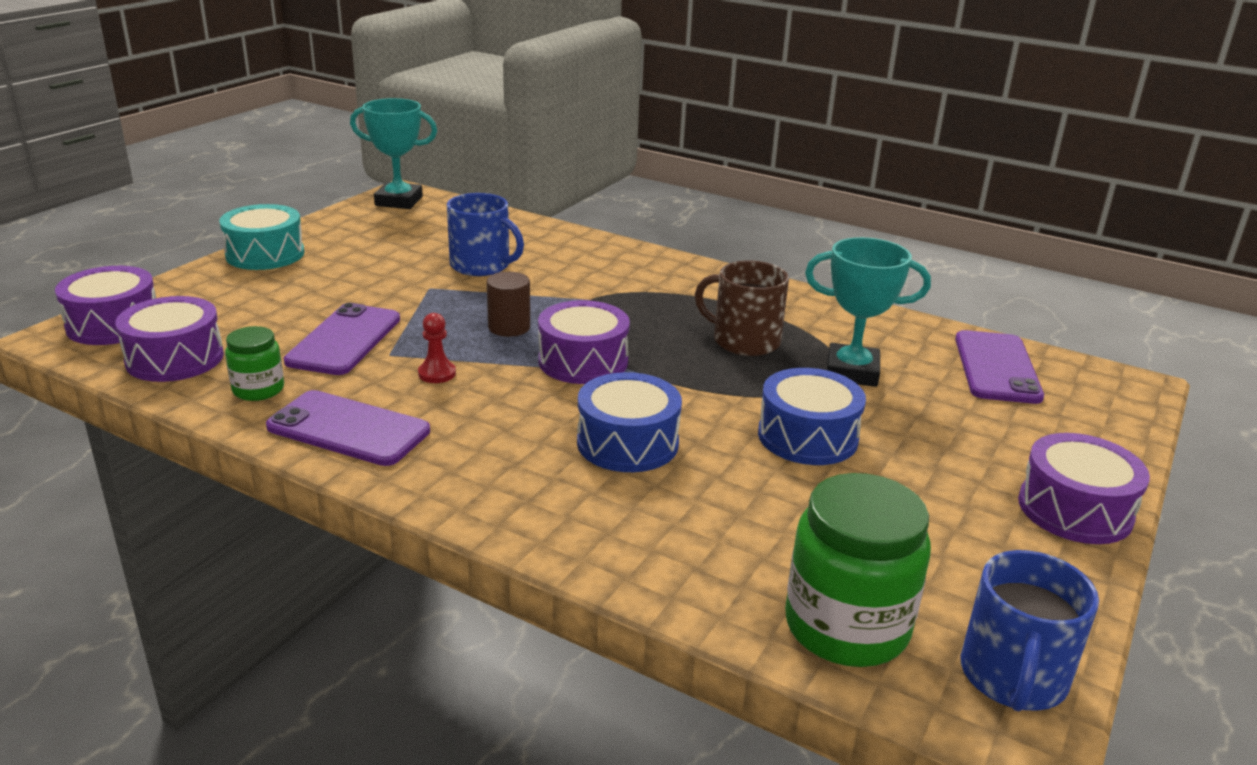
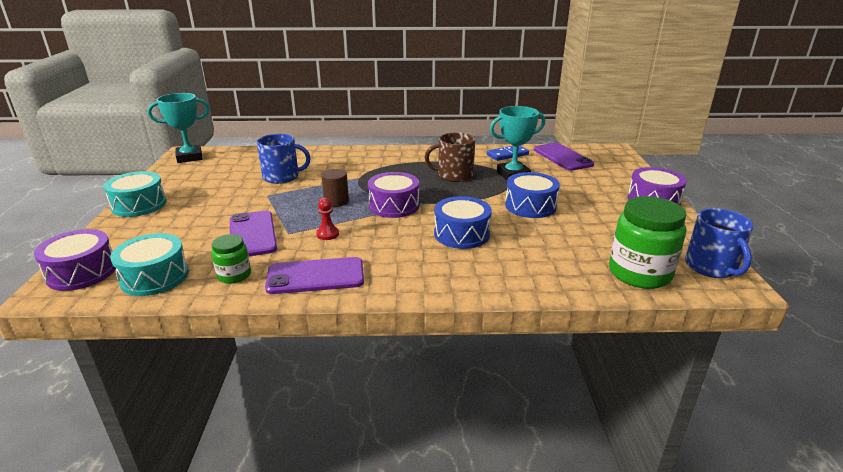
camera: 30 degrees left, 0 degrees up
(175, 358) = (155, 277): purple drum -> turquoise drum
(891, 332) = (507, 155): none -> blue domino

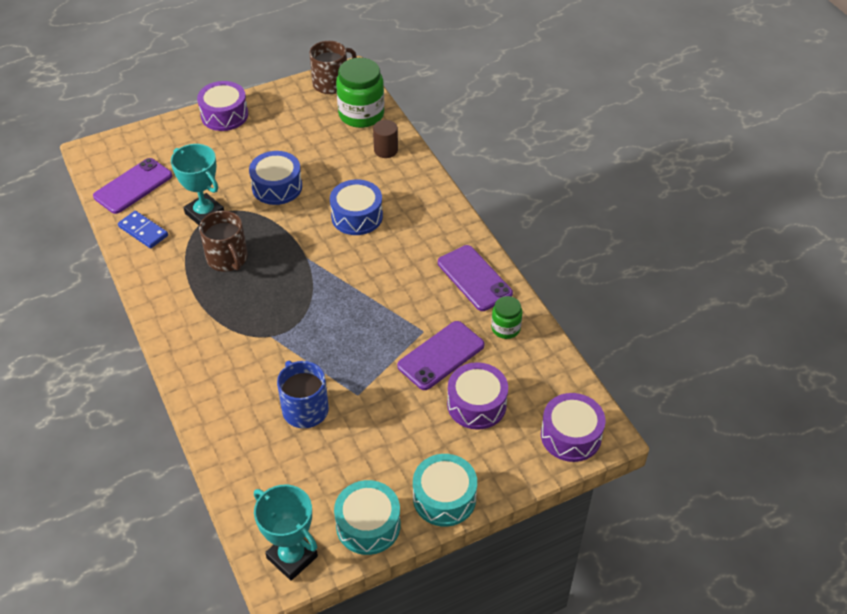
camera: 115 degrees left, 20 degrees up
(155, 277) = (542, 378): turquoise drum -> turquoise drum (368, 525)
(327, 234) = (408, 302): red pawn -> none
(336, 201) = (341, 327): brown cylinder -> brown cylinder (386, 150)
(394, 206) = (327, 279): purple drum -> purple drum (476, 404)
(711, 267) = (331, 83): blue mug -> brown mug

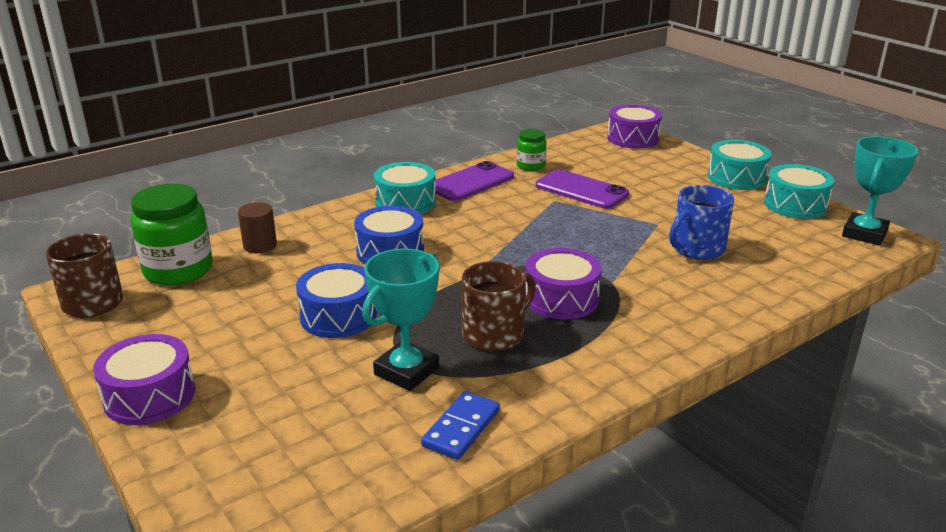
camera: 100 degrees left, 20 degrees down
(133, 186) = (348, 468): purple phone -> none
(441, 231) = (405, 202): none -> turquoise drum
(476, 404) = (628, 172): purple drum -> purple drum (561, 299)

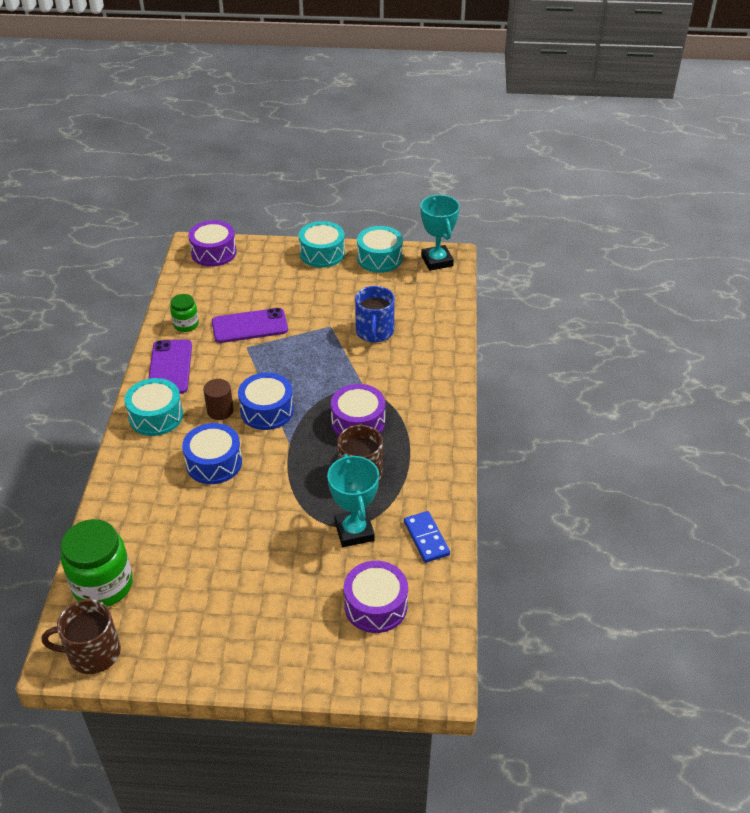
camera: 50 degrees left, 15 degrees up
(150, 396) = (252, 663): purple drum -> purple drum (375, 605)
(260, 245) = (122, 524): brown cylinder -> brown cylinder (220, 411)
(338, 316) = (263, 530): blue drum -> blue drum (267, 410)

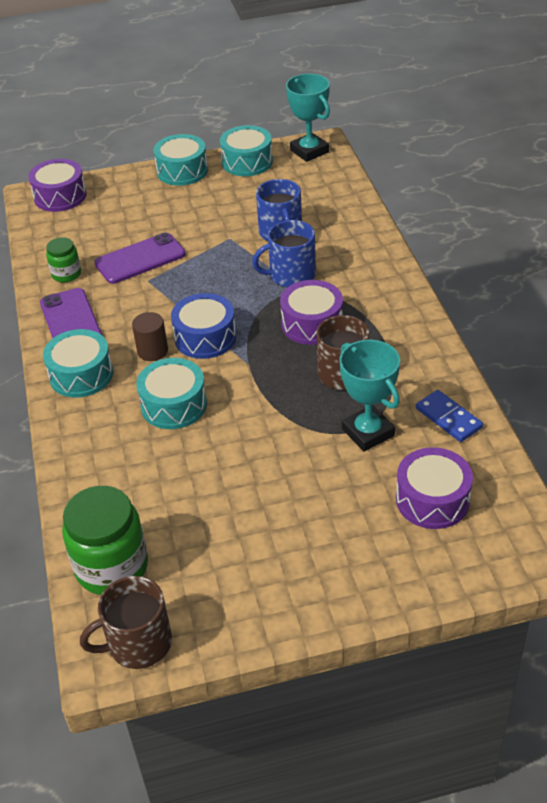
camera: 15 degrees left, 0 degrees up
(214, 463) = (174, 405): blue drum -> turquoise drum
(363, 373) = (291, 275): none -> blue mug

